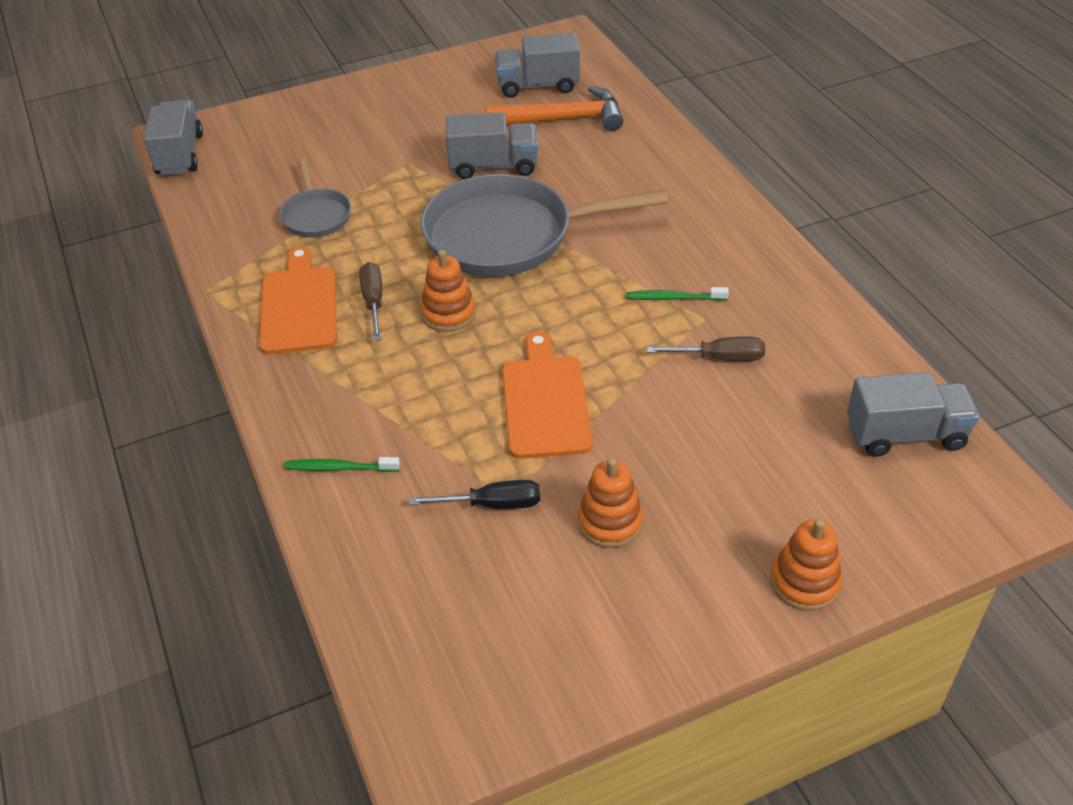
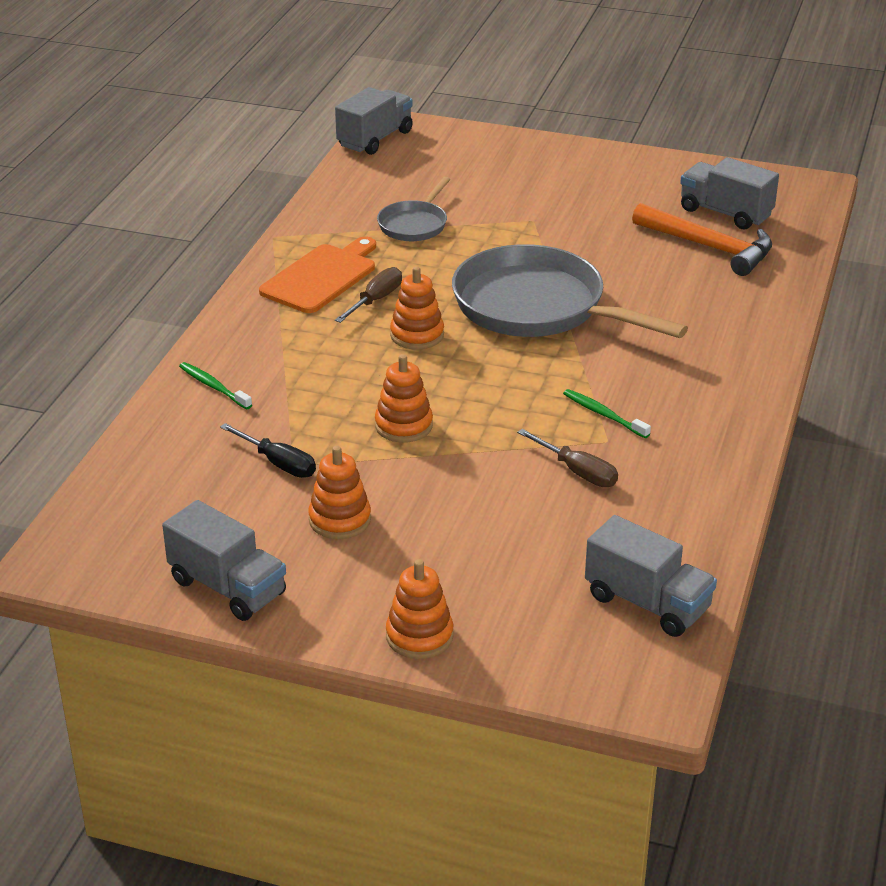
camera: 40 degrees right, 10 degrees down
(493, 166) = (598, 254): grey truck -> grey truck (228, 587)
(545, 402) = (403, 426): orange cutting board -> orange stacking toy

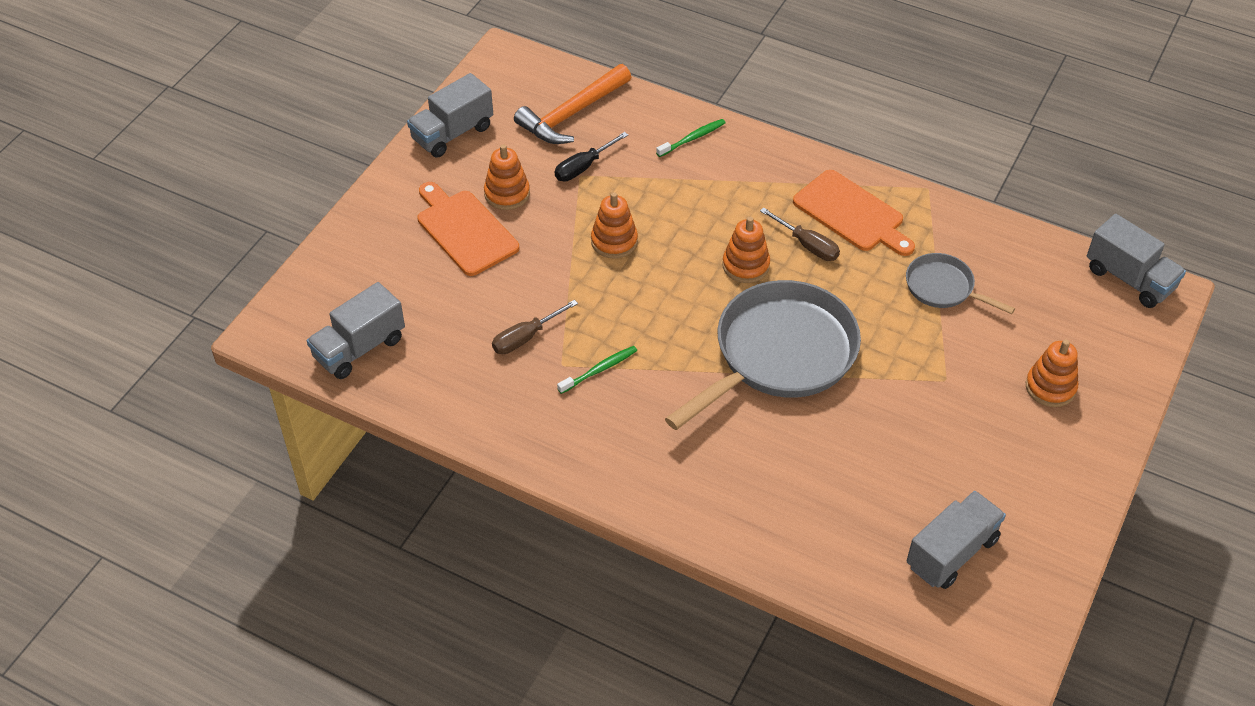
camera: 100 degrees right, 15 degrees up
(414, 546) = (465, 230): none -> orange cutting board
(419, 636) = (370, 221): orange stacking toy -> orange stacking toy (1050, 387)
(709, 247) = (877, 518): orange hammer -> orange hammer (572, 114)

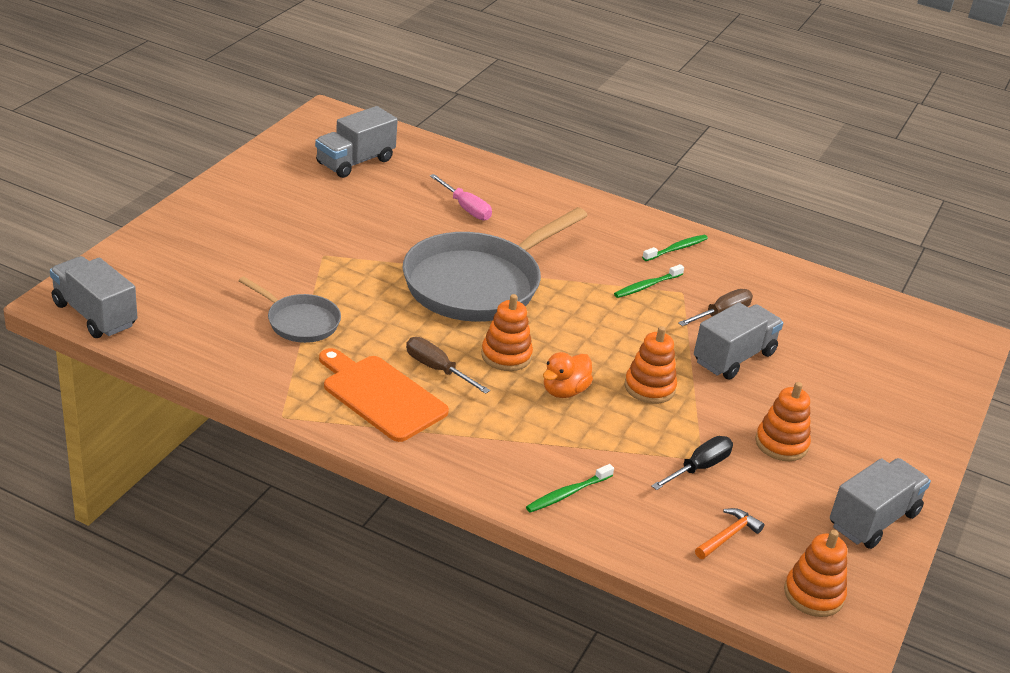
camera: 175 degrees right, 15 degrees down
(359, 348) = (875, 318): grey truck -> grey truck (733, 357)
(465, 230) = (815, 410): orange cutting board -> none
(556, 433) = (676, 249): none -> green toothbrush
(572, 114) = (728, 536): orange hammer -> orange hammer, size x0.49
(692, 231) = (564, 391): none -> orange duck
(803, 477) = (466, 208): none -> pink screwdriver
(1050, 387) = (226, 243): orange stacking toy -> orange stacking toy (813, 594)

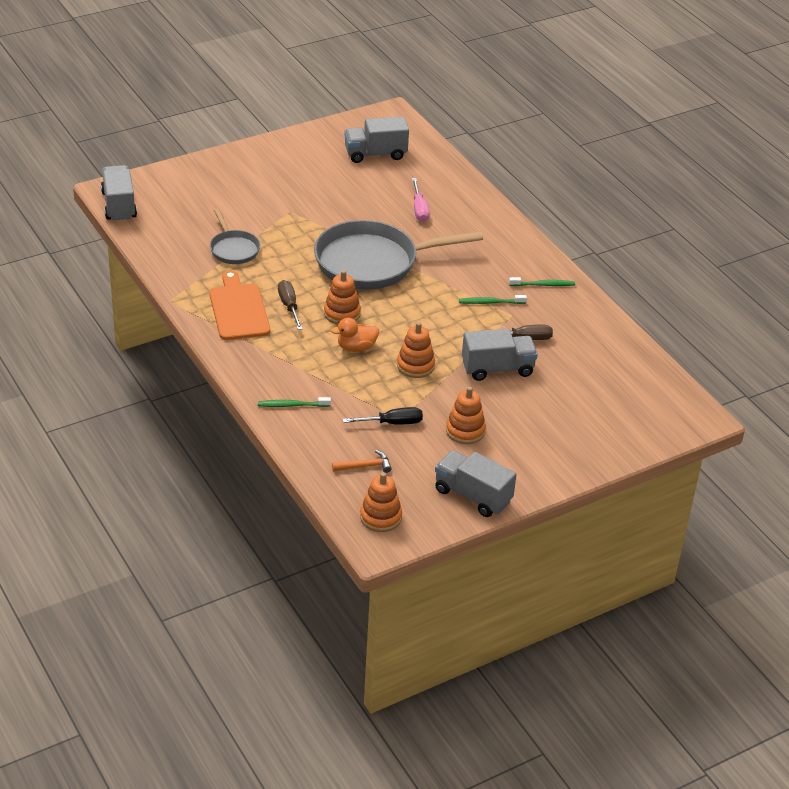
camera: 35 degrees right, 5 degrees up
(873, 519) = (472, 496): grey truck -> grey truck turned 135 degrees counterclockwise

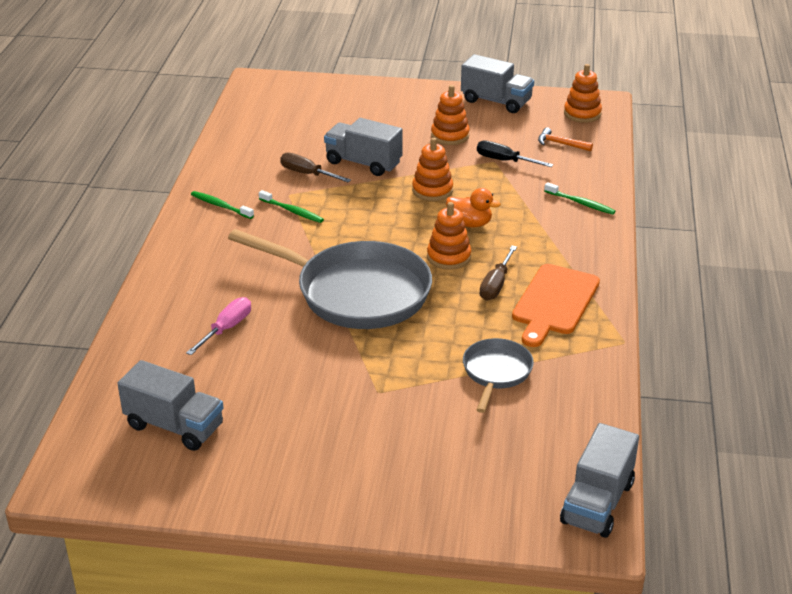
camera: 140 degrees left, 5 degrees down
(472, 496) = (496, 101): grey truck -> grey truck turned 45 degrees counterclockwise

